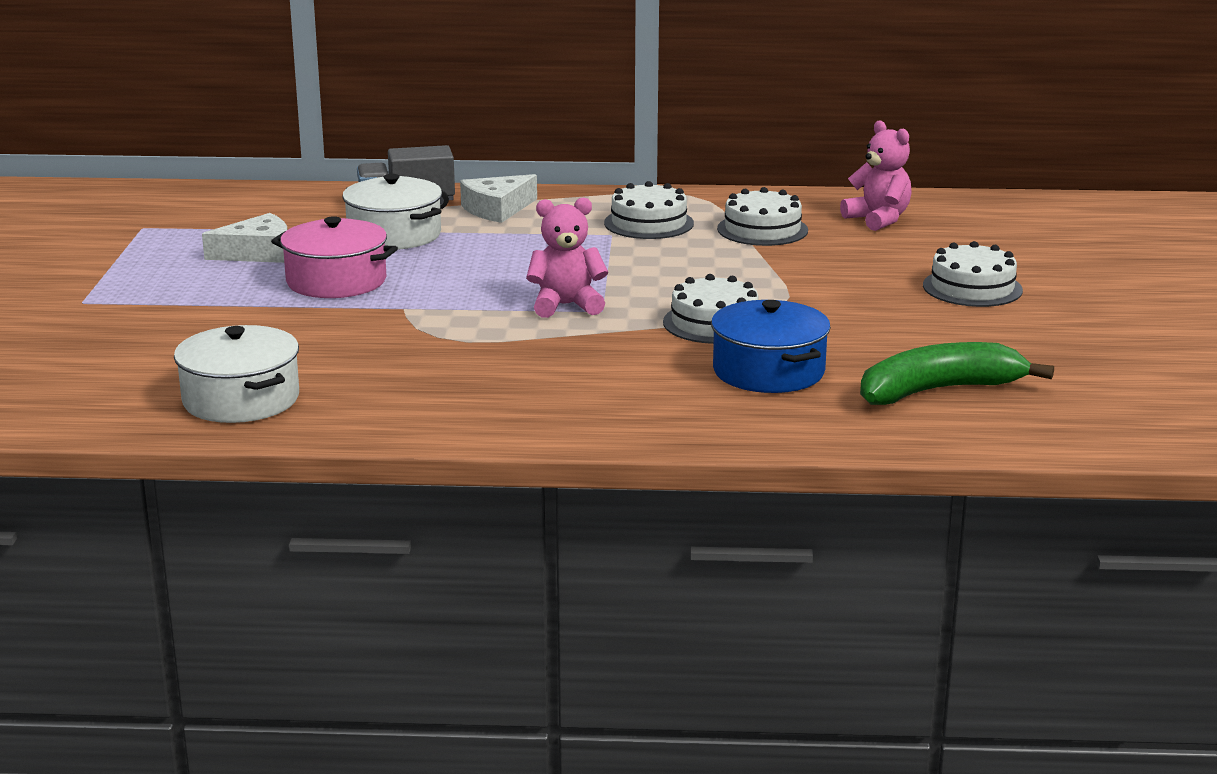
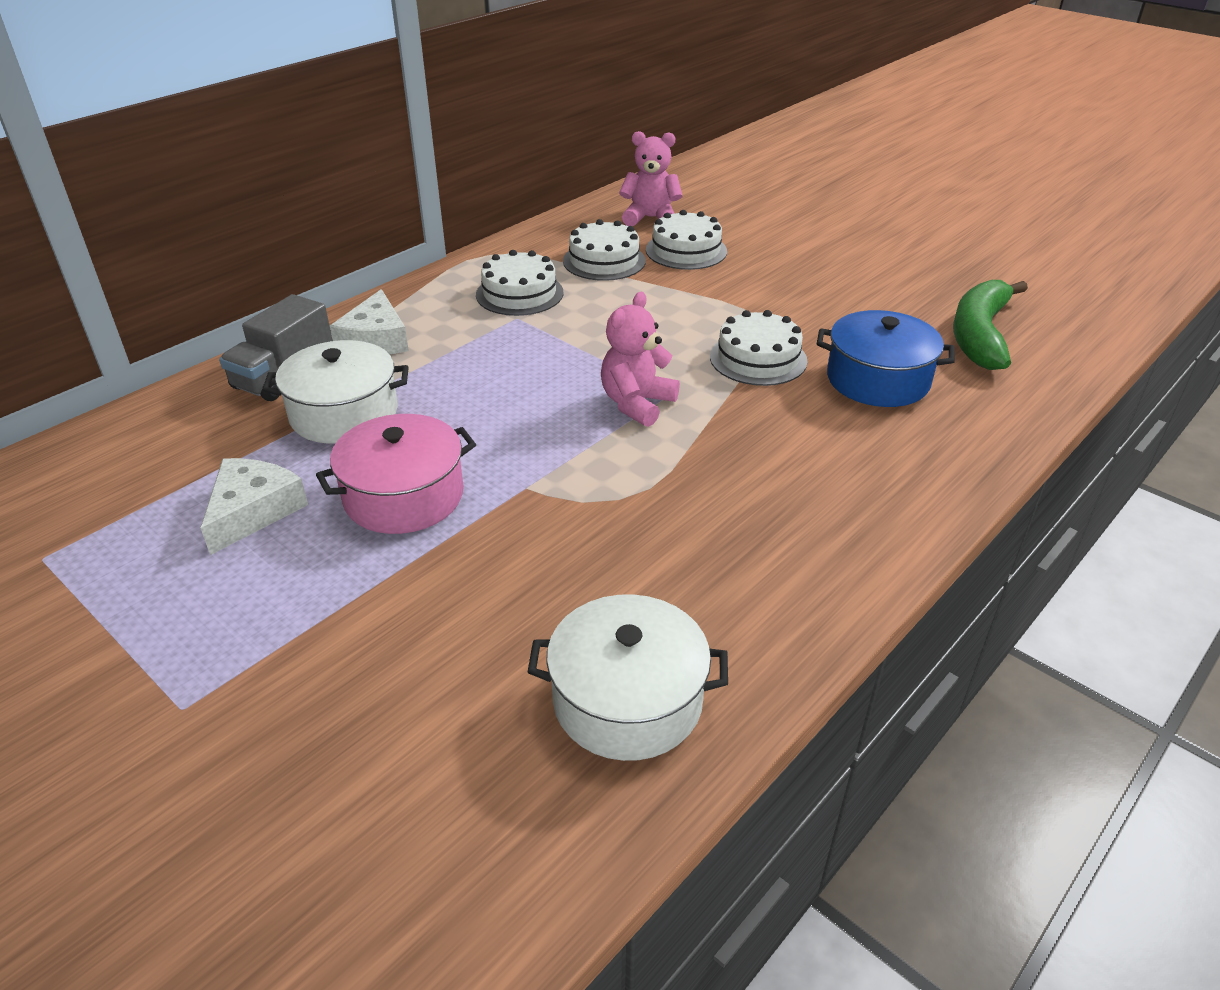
camera: 50 degrees left, 15 degrees up
(972, 288) = (814, 245): white cake -> white cake (686, 250)

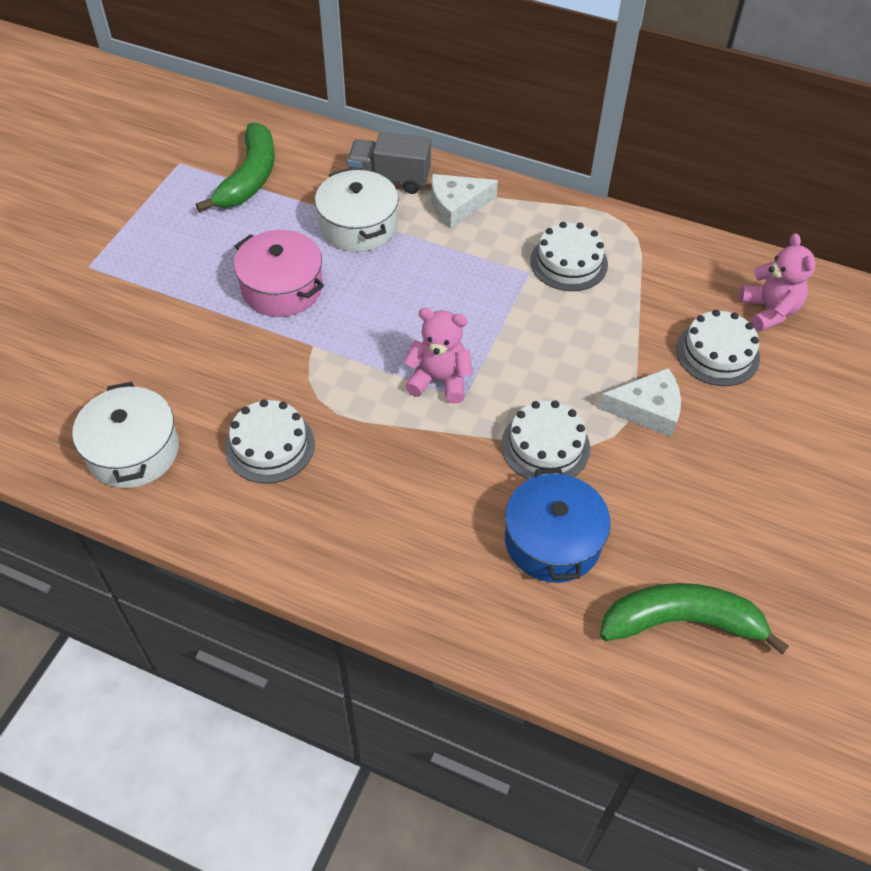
camera: 70 degrees right, 15 degrees up
(157, 490) = (249, 178): none -> green banana
(253, 511) = (244, 226): white cheese -> white cheese (647, 409)
(604, 261) = (659, 300): white cake -> white cake (270, 445)

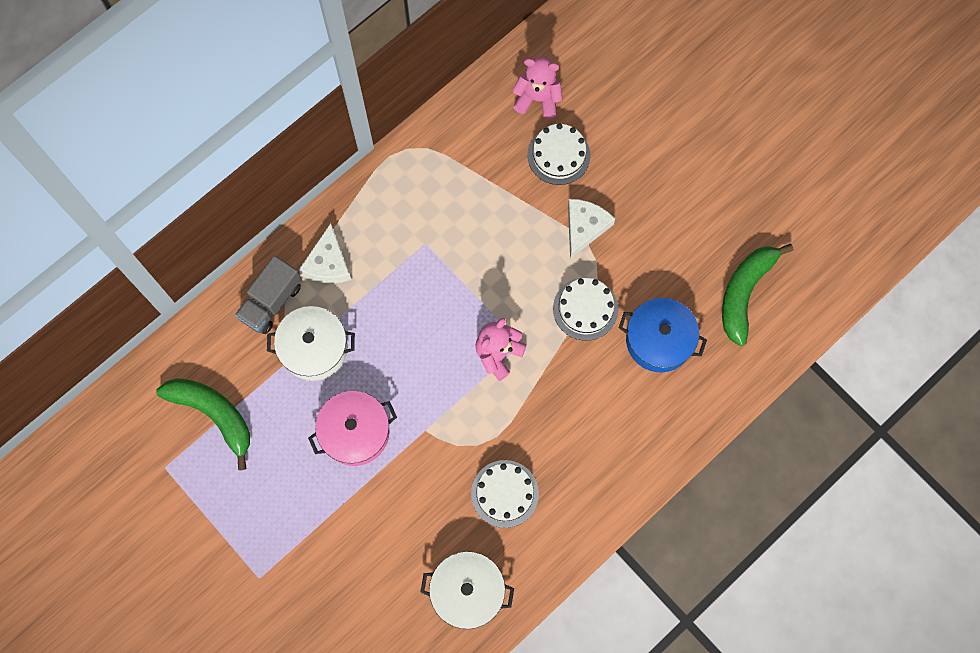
camera: 65 degrees left, 20 degrees up
(568, 262) = (428, 210): white cake -> none

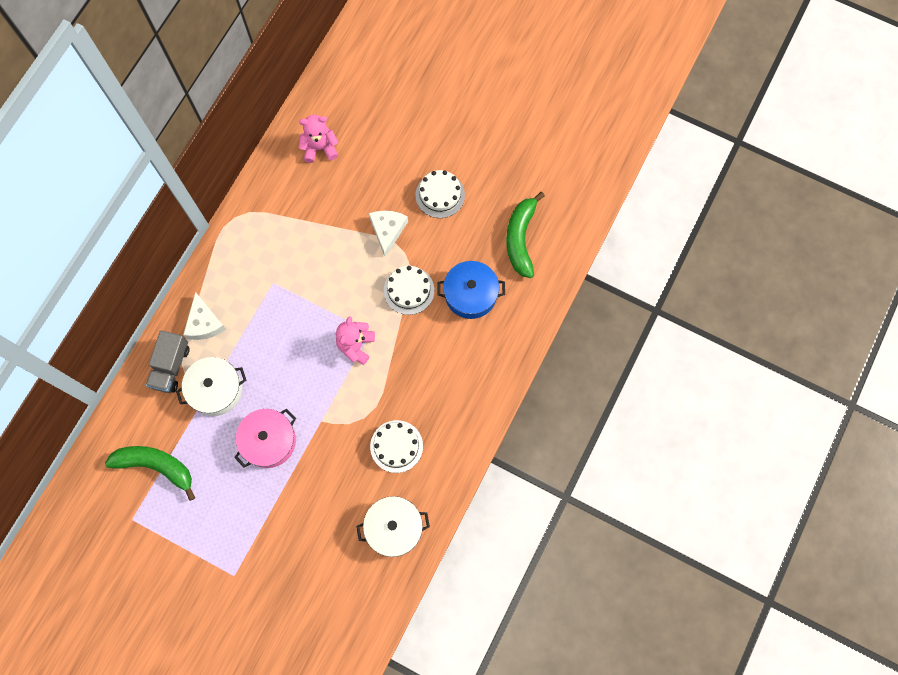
camera: 20 degrees left, 0 degrees up
(558, 155) = (350, 184): white cake -> white cake (440, 195)

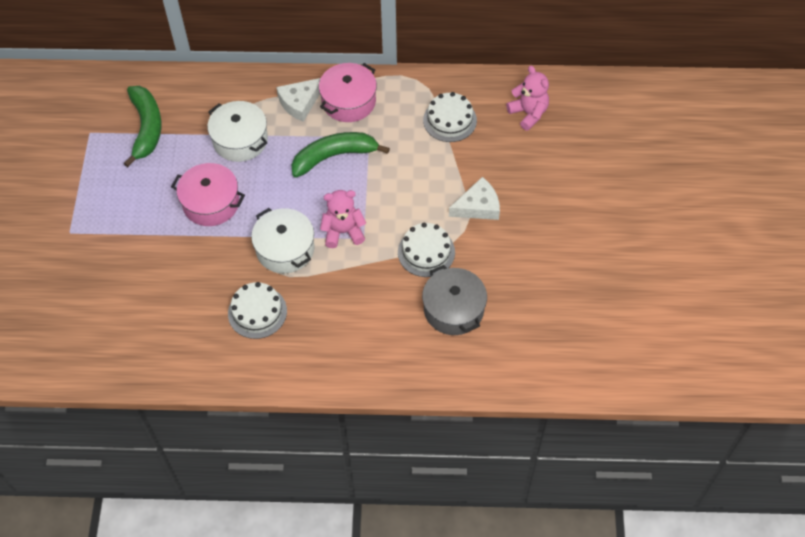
camera: 65 degrees right, 15 degrees down
(171, 366) = (245, 97): grey truck -> none
(226, 282) = (348, 101): none -> pink pot
(394, 528) = (172, 346): white pot -> white pot (285, 249)
(440, 195) = (545, 235): white cake -> white cake (450, 120)
(470, 294) = (453, 309): blue pot -> grey pot
(521, 238) = (543, 330): green banana -> green banana (334, 156)

